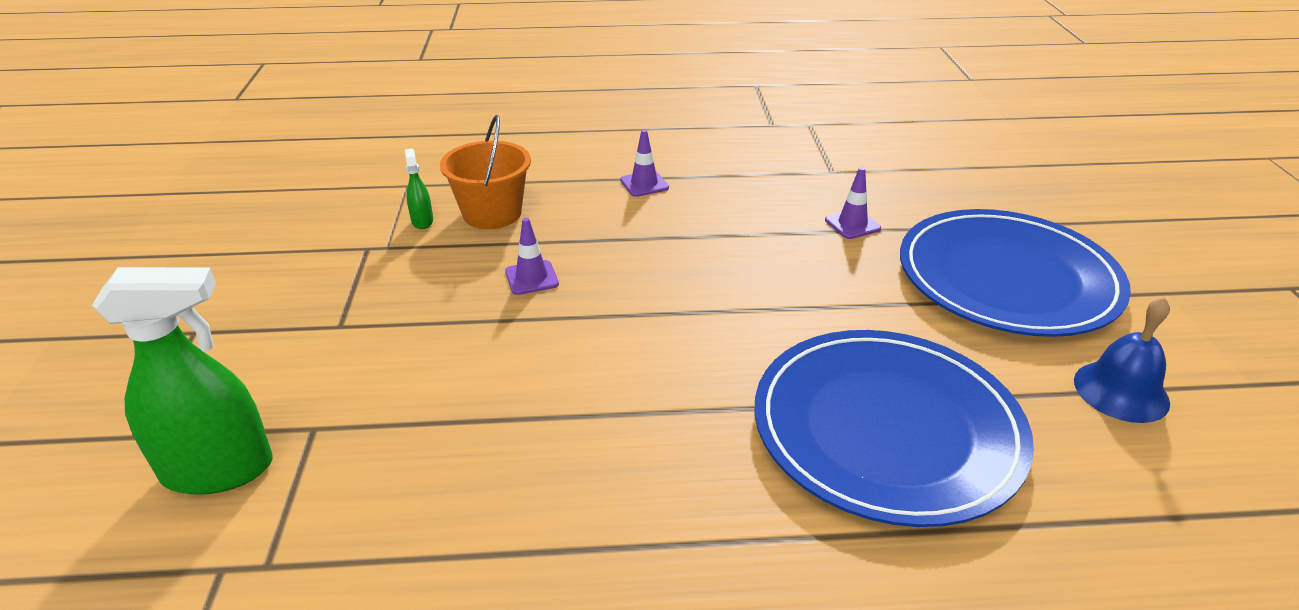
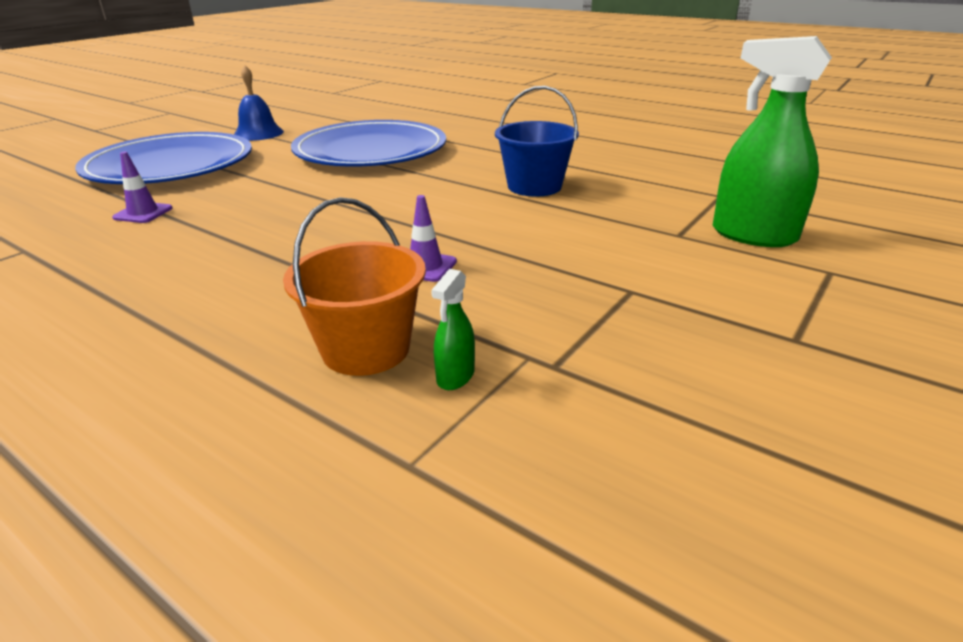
camera: 140 degrees left, 5 degrees down
(553, 451) = (534, 186): none -> blue bucket
(644, 184) = (167, 312): purple traffic cone -> none

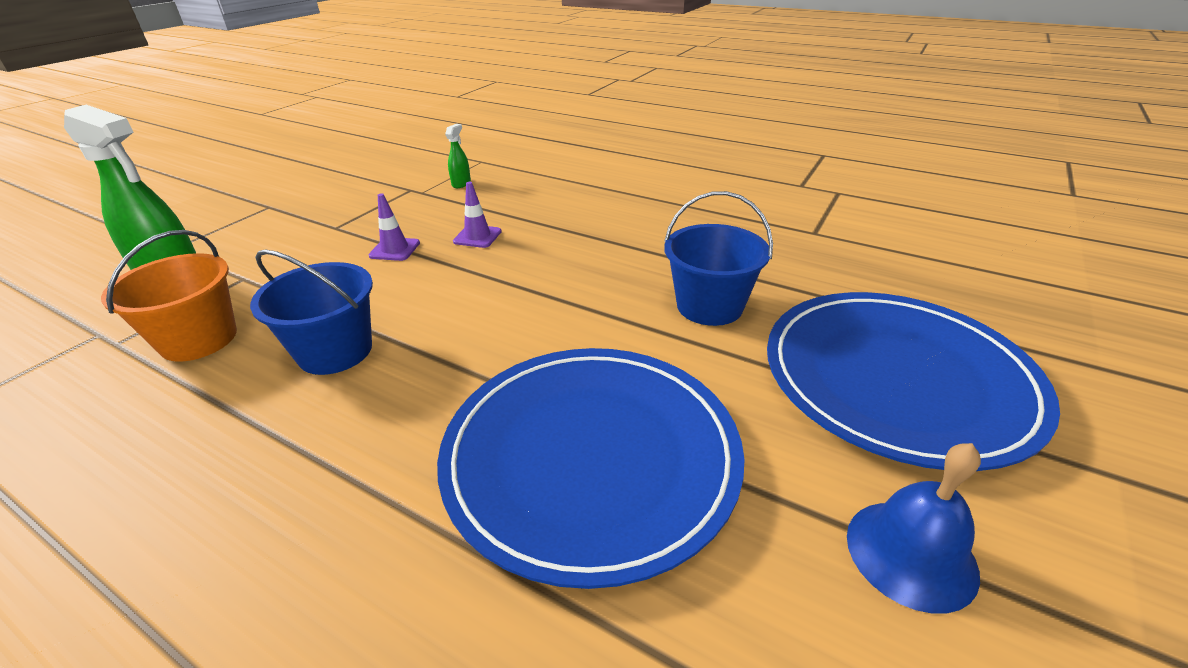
camera: 175 degrees right, 5 degrees up
(143, 213) = (781, 278): purple traffic cone -> purple traffic cone (395, 249)
(233, 199) = (709, 306): none -> blue bucket
(366, 349) = (508, 190): orange bucket -> orange bucket (199, 339)

